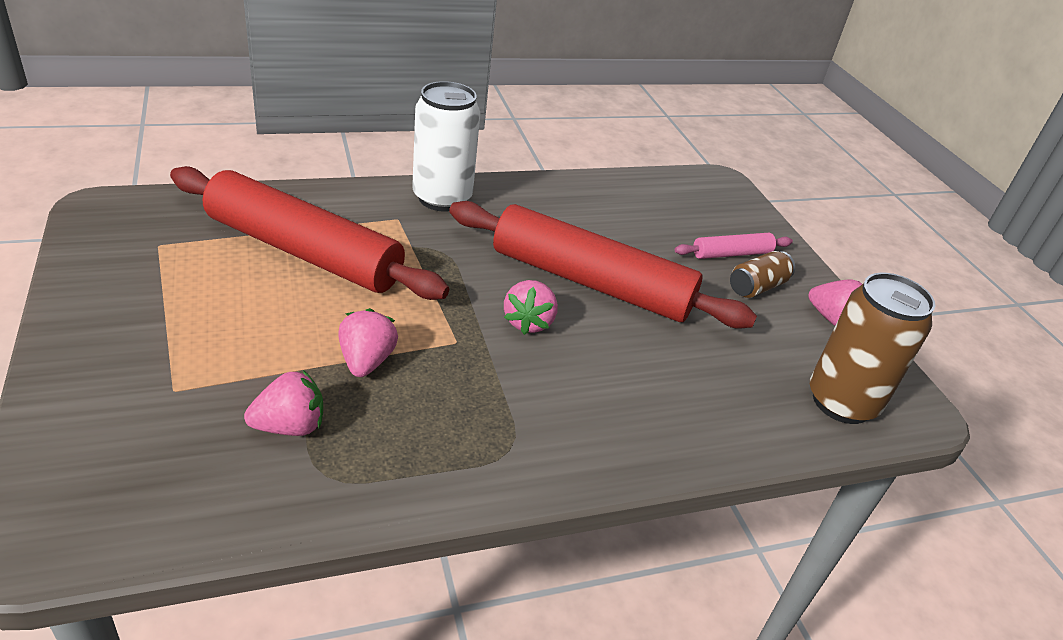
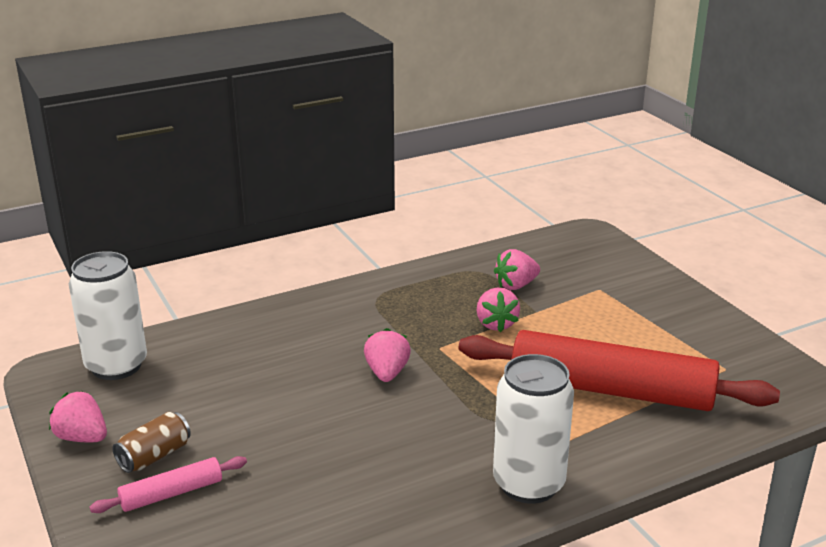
camera: 175 degrees right, 10 degrees down
(590, 282) = (337, 420): red rolling pin -> none
(841, 402) = (116, 366): brown can -> white can

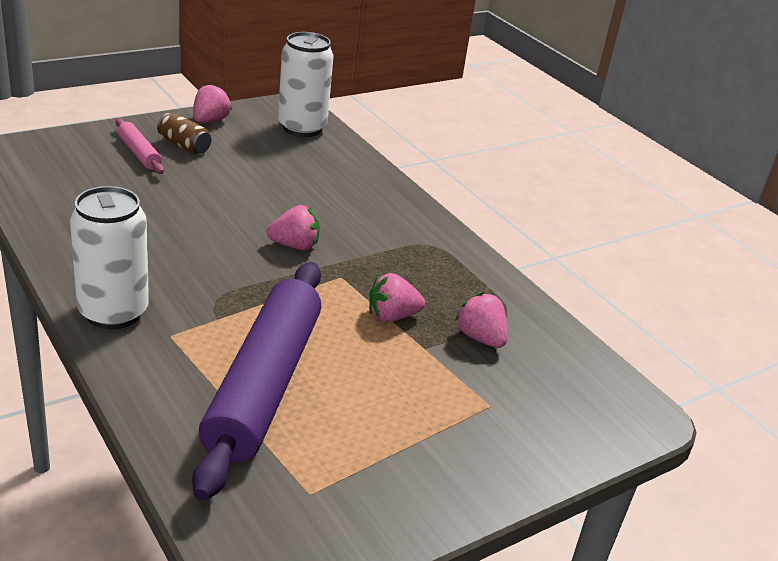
camera: 80 degrees right, 5 degrees up
(611, 390) = (264, 385): red rolling pin -> purple rolling pin

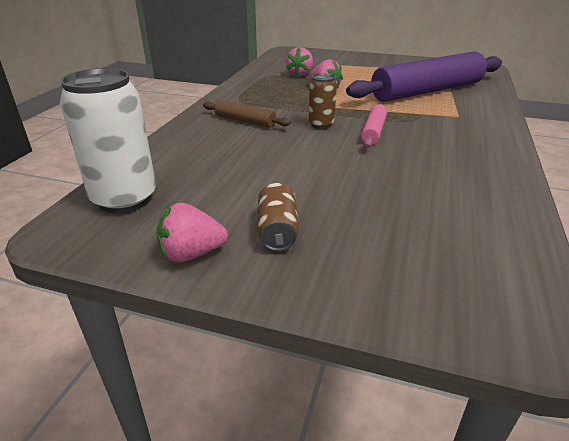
camera: 125 degrees left, 0 degrees up
(113, 312) = (487, 134): white can -> none
(139, 153) = (340, 243): pink rolling pin -> pink rolling pin (373, 131)
(294, 245) = (321, 125): pink strawberry -> brown can
(367, 218) = (245, 121): none -> brown rolling pin

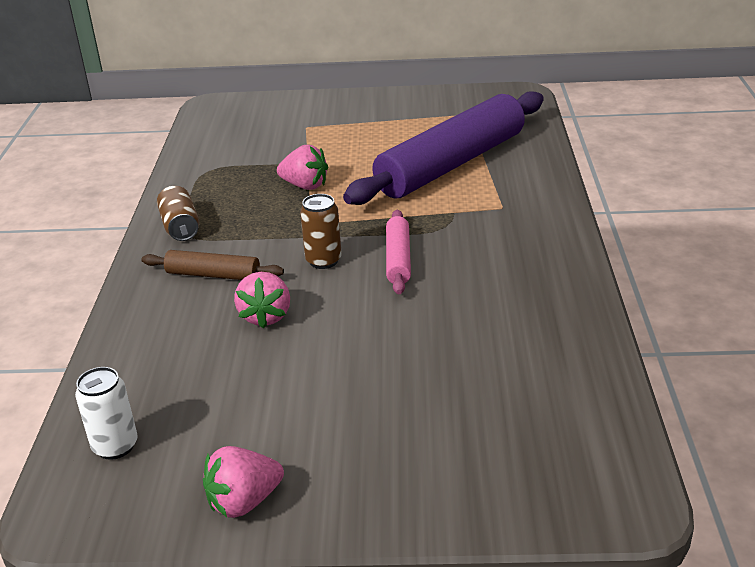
camera: 15 degrees left, 0 degrees up
(124, 199) = (115, 446): white can -> white can, size x0.54
(277, 231) = (331, 446): brown can -> brown can (180, 227)
(300, 74) = (255, 160): pink strawberry -> pink strawberry (265, 316)

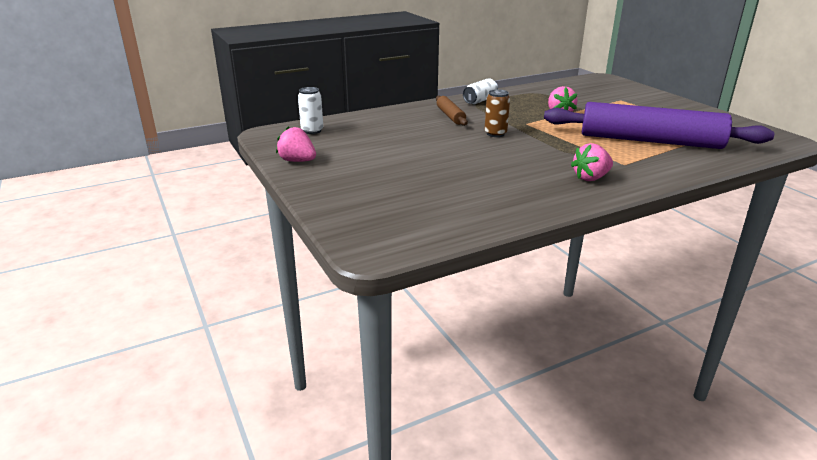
camera: 60 degrees right, 5 degrees down
(180, 227) = (480, 100): brown can -> white can
(265, 316) = (431, 133): pink strawberry -> pink strawberry (591, 178)
(398, 259) = (523, 149): pink rolling pin -> none

